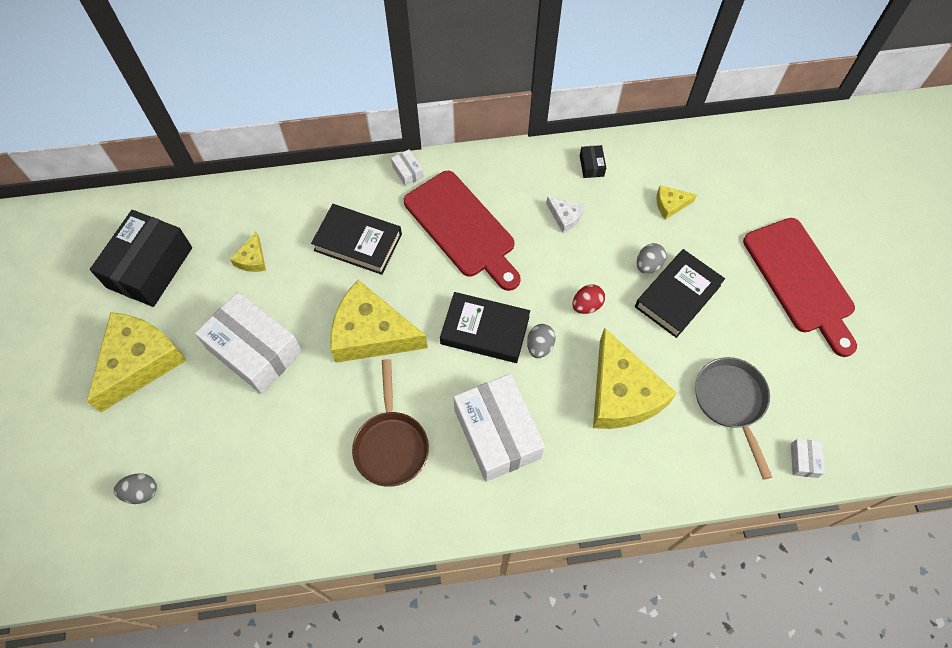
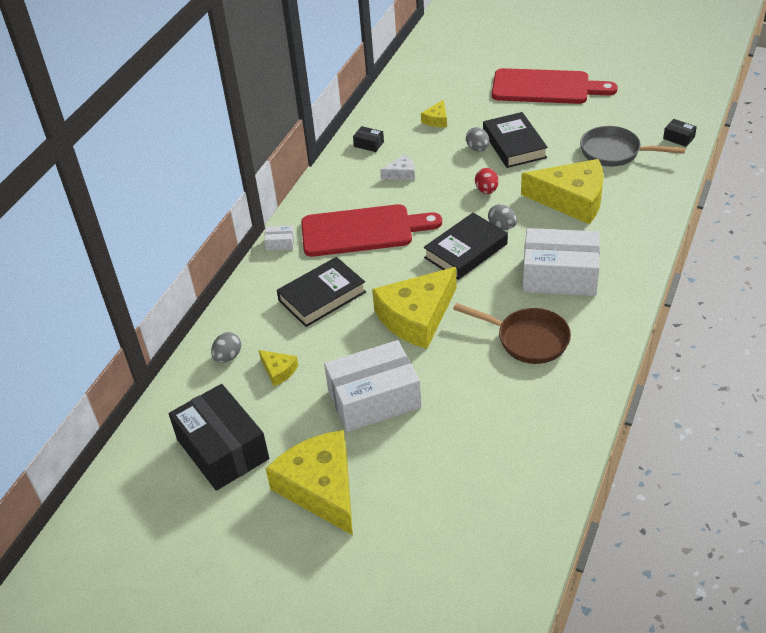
camera: 55 degrees left, 20 degrees down
(141, 492) = (459, 526): grey egg -> grey egg (228, 357)
(803, 460) = (678, 138): white box -> black box

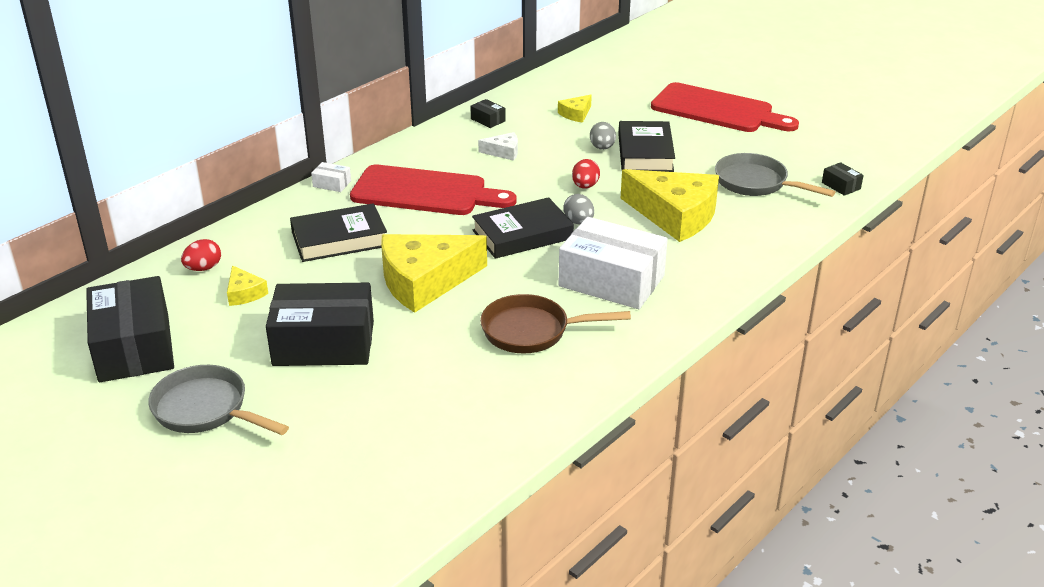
camera: 15 degrees right, 10 degrees down
(228, 357) = (203, 268): grey egg -> red egg
(321, 488) = (206, 410): yellow cheese -> grey pan
(374, 398) = (324, 343): white box -> black box
(527, 339) = (532, 331): brown pan -> brown pan turned 135 degrees clockwise

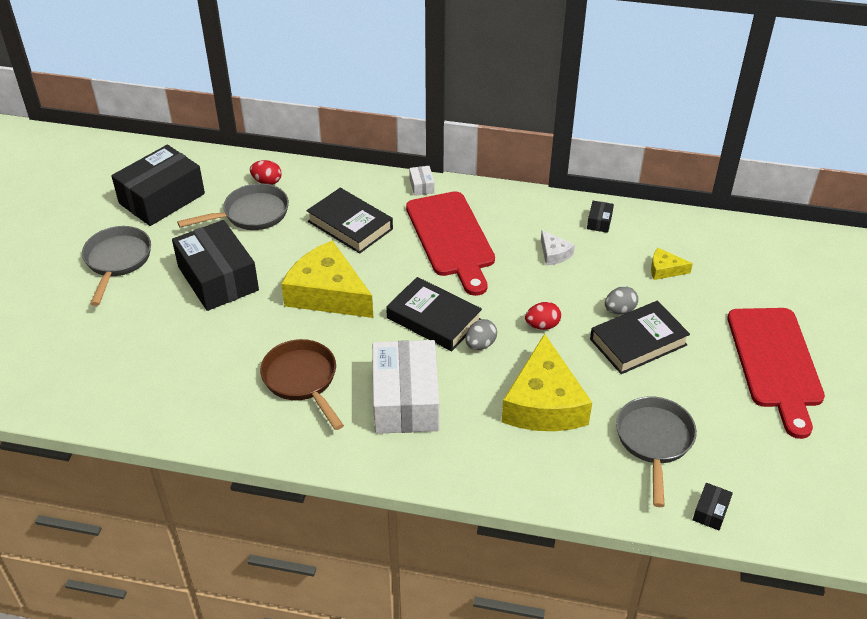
camera: 60 degrees right, 10 degrees up
(244, 293) = (251, 214): yellow cheese -> grey pan

